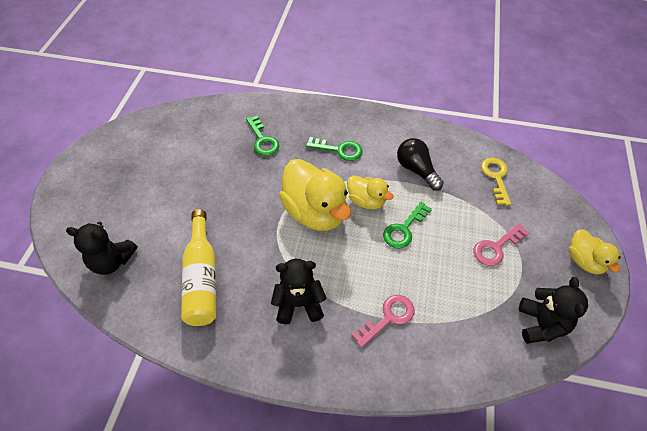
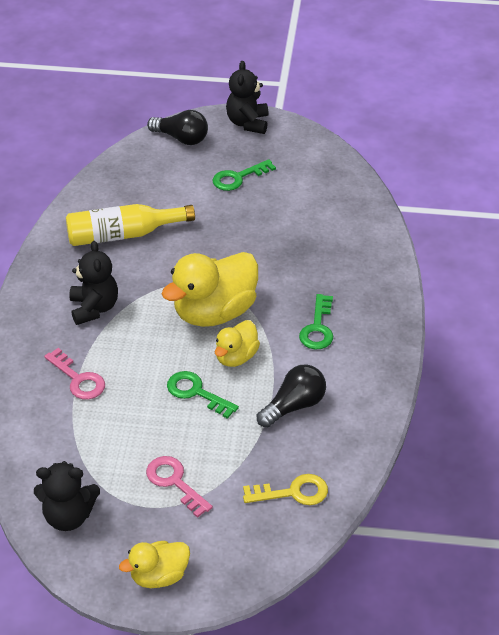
camera: 85 degrees right, 10 degrees down
(75, 225) = (181, 138): none -> black light bulb
(112, 261) = (140, 171): black teddy bear -> black teddy bear (248, 123)
(263, 140) = (322, 257): green key -> green key (238, 178)

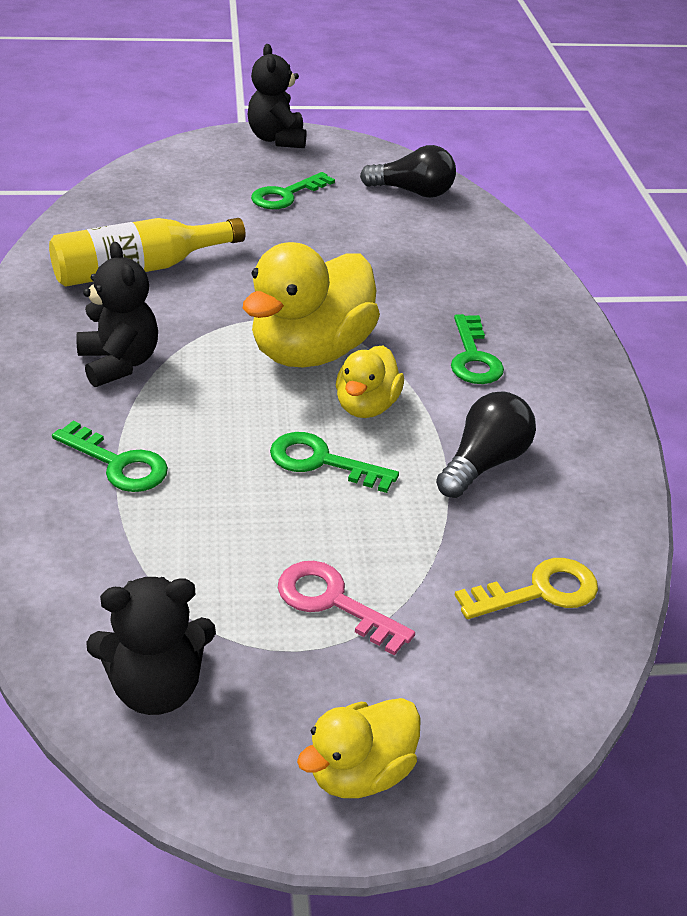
camera: 15 degrees left, 5 degrees down
(78, 379) = (118, 464): pink key -> green key
(181, 138) = (191, 159): black light bulb -> black light bulb (412, 192)

